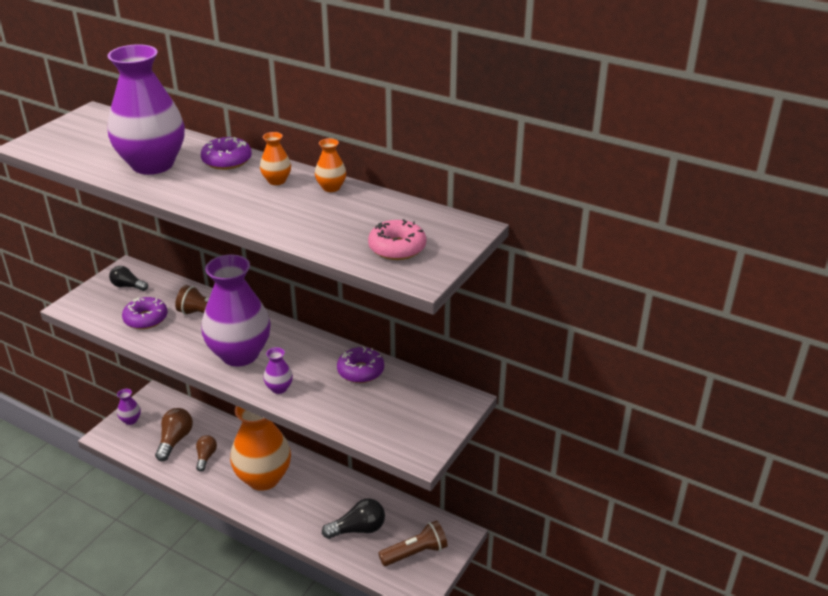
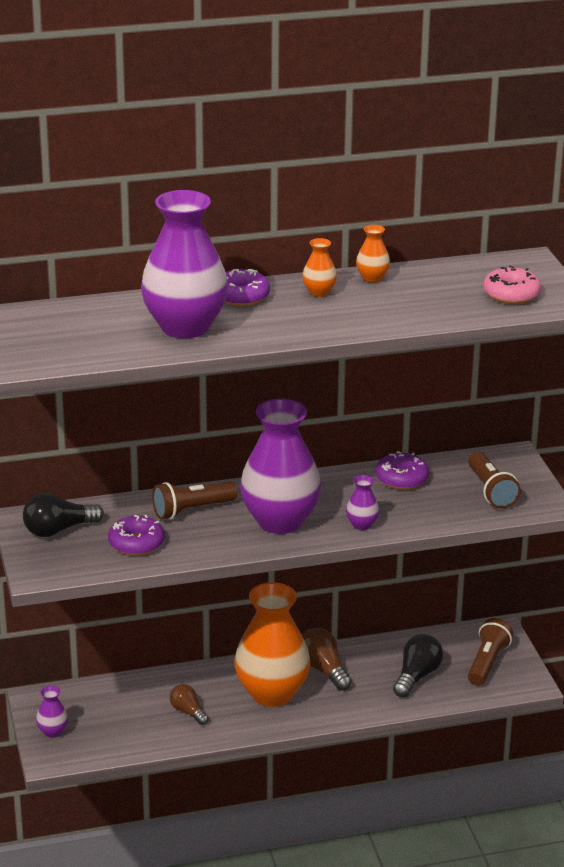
camera: 45 degrees left, 5 degrees down
(128, 286) = (58, 530): black light bulb -> black light bulb, size x1.53
(175, 440) = (132, 719): brown light bulb -> brown light bulb (323, 670)
(401, 418) = (491, 491): none -> brown flashlight

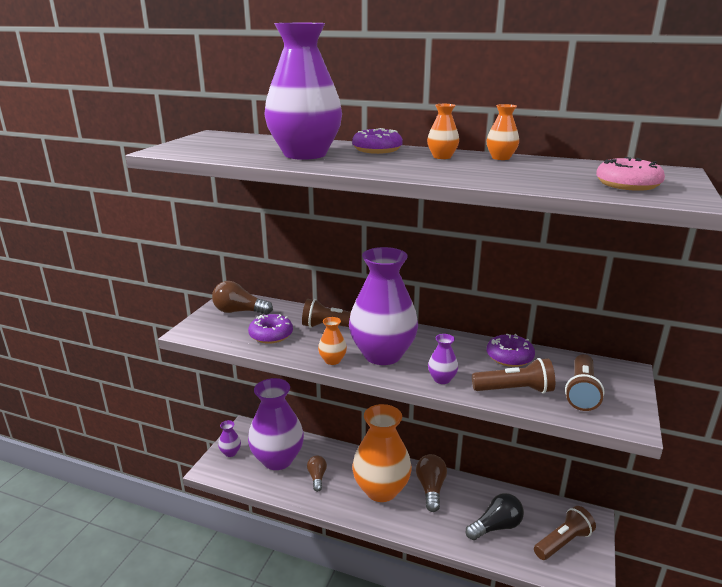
camera: 35 degrees right, 5 degrees down
(58, 530) = (239, 311): black light bulb -> brown light bulb
(120, 714) = (277, 459): none -> purple vase
(237, 546) = (332, 360): none -> orange vase
(434, 511) = (514, 390): none -> brown flashlight

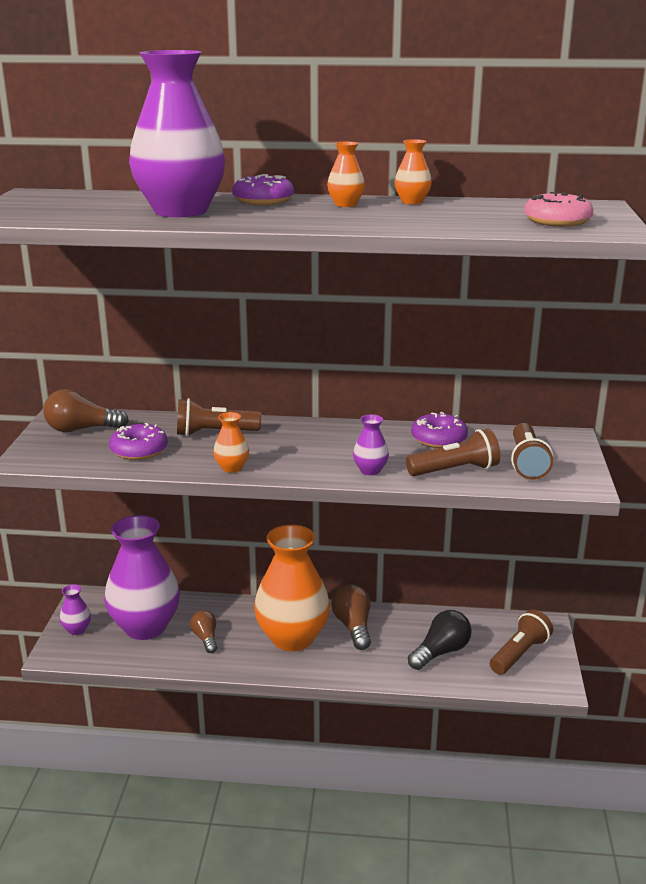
camera: 15 degrees left, 0 degrees up
(382, 355) = (290, 454): purple vase -> none

